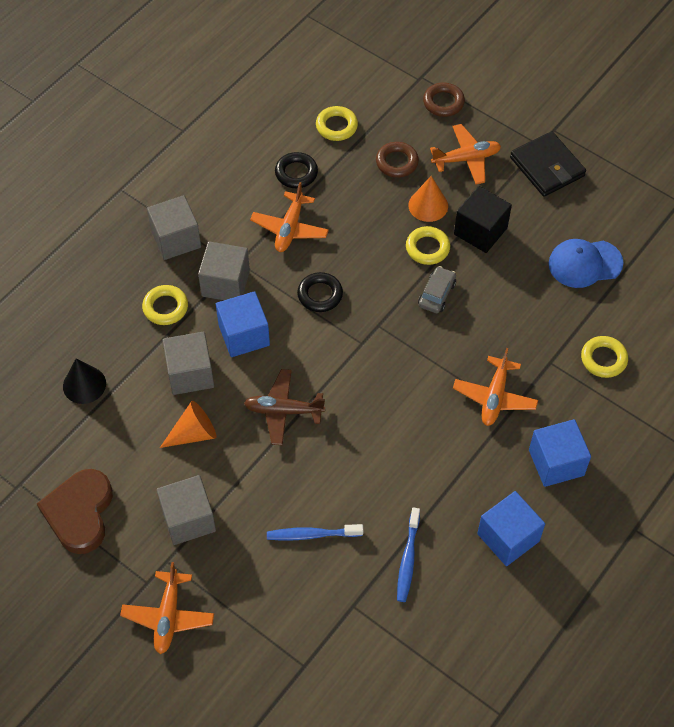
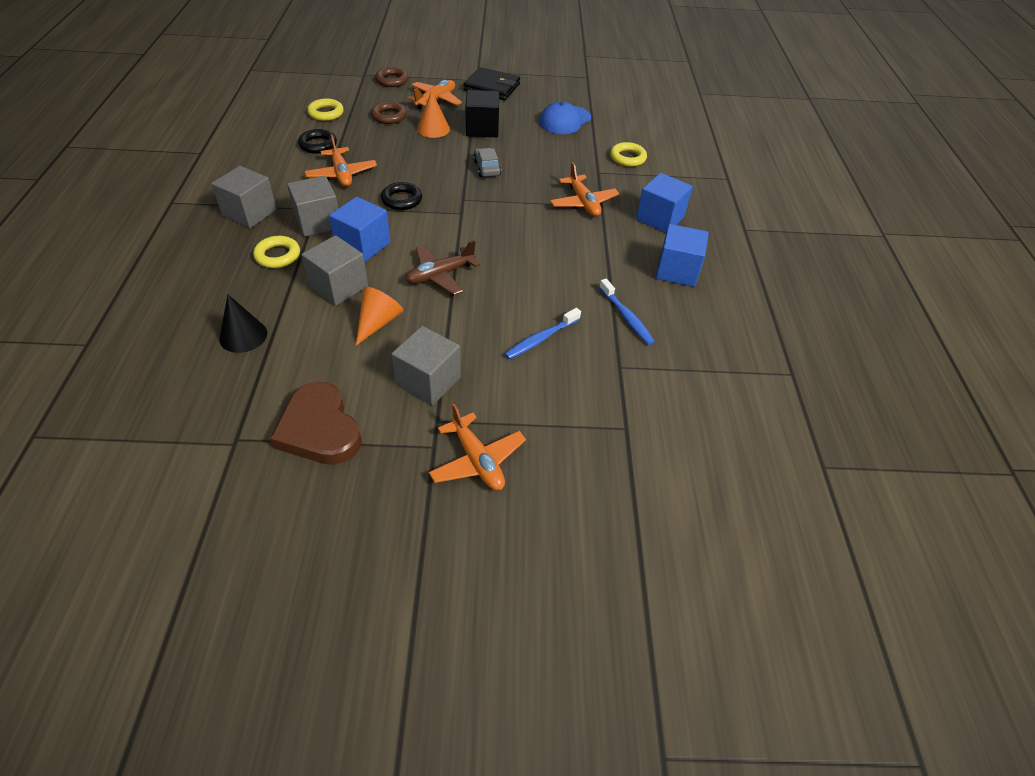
camera: 40 degrees left, 10 degrees down
(427, 248) = (455, 149): yellow ring -> none

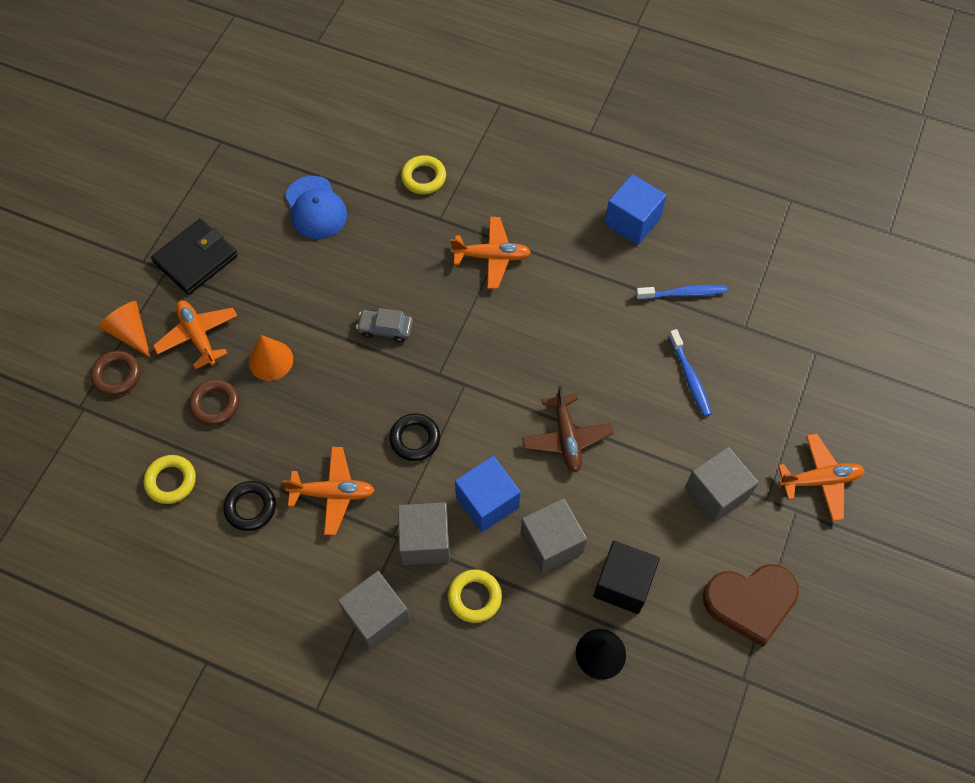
camera: 65 degrees left, 15 degrees up
(378, 322) = (621, 517): orange cone -> orange cone (130, 332)
(482, 129) = (295, 304): black cube -> black cube (623, 584)
(660, 218) = (545, 197): blue cube -> none

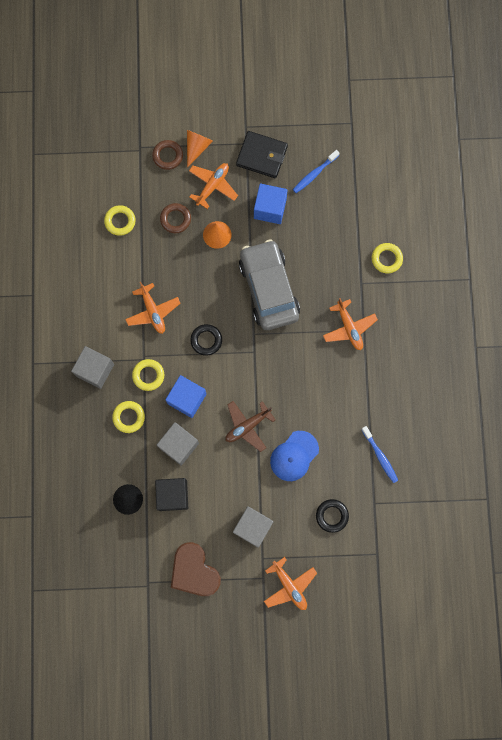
camera: 65 degrees right, 15 degrees up
(250, 507) = (124, 272): black ring -> black ring (332, 516)
(315, 208) = (331, 205): blue cap -> blue cap (294, 456)
(385, 329) = (268, 289): grey car -> grey car, size x2.46
(425, 541) = (148, 375): grey cube -> yellow ring
(632, 221) = (419, 403): blue cube -> blue cube (270, 208)
(690, 378) = (322, 483): blue toothbrush -> blue toothbrush (314, 174)

